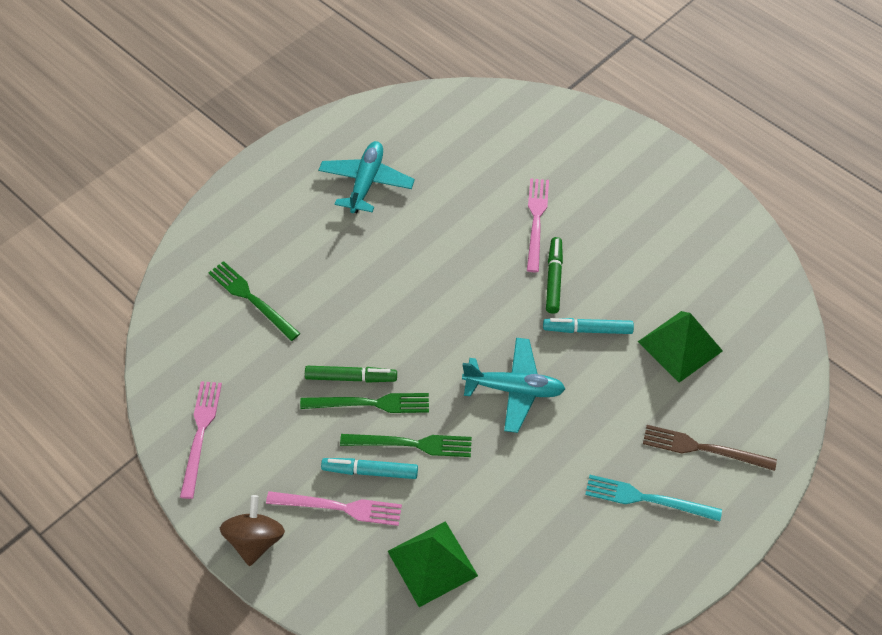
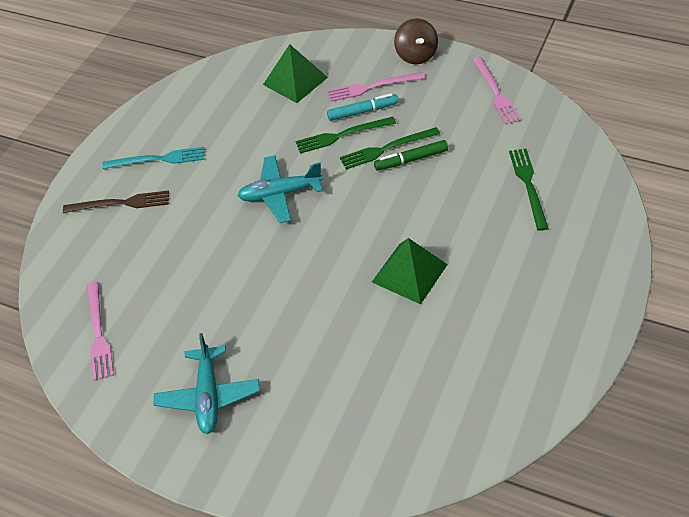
camera: 165 degrees right, 5 degrees down
(251, 299) = (528, 185): green fork -> green fork turned 120 degrees counterclockwise
(366, 183) = (499, 320): turquoise plane -> turquoise plane (208, 396)
(536, 221) = (314, 340): pink fork -> pink fork (98, 333)
(554, 279) = (278, 291): green marker -> none
(587, 330) = (234, 258): turquoise marker -> none
(680, 346) = (151, 272): green pyramid -> green pyramid (409, 273)

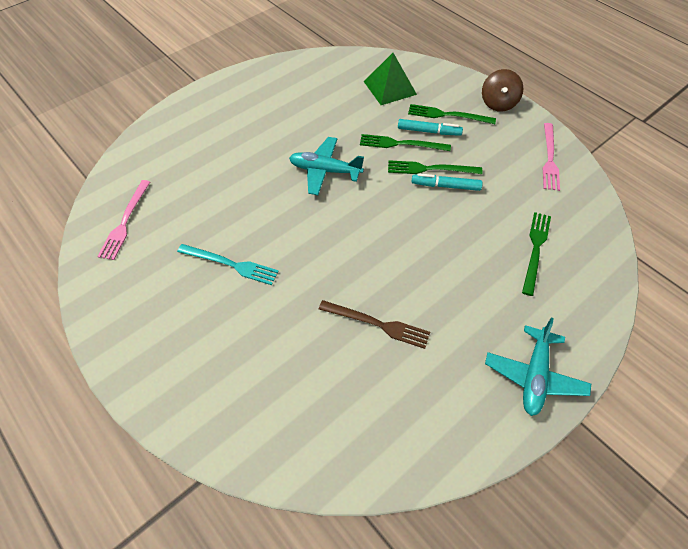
camera: 20 degrees right, 5 degrees up
(121, 203) = (205, 129): brown fork -> brown fork (377, 324)
(158, 159) = (252, 107): turquoise fork -> turquoise fork (231, 264)
(208, 396) = (169, 310): turquoise plane -> turquoise plane (534, 376)
(372, 87) = (447, 115): pink fork -> green fork
(409, 273) = (389, 281): green pyramid -> none
(411, 159) = (445, 186): green marker -> turquoise marker

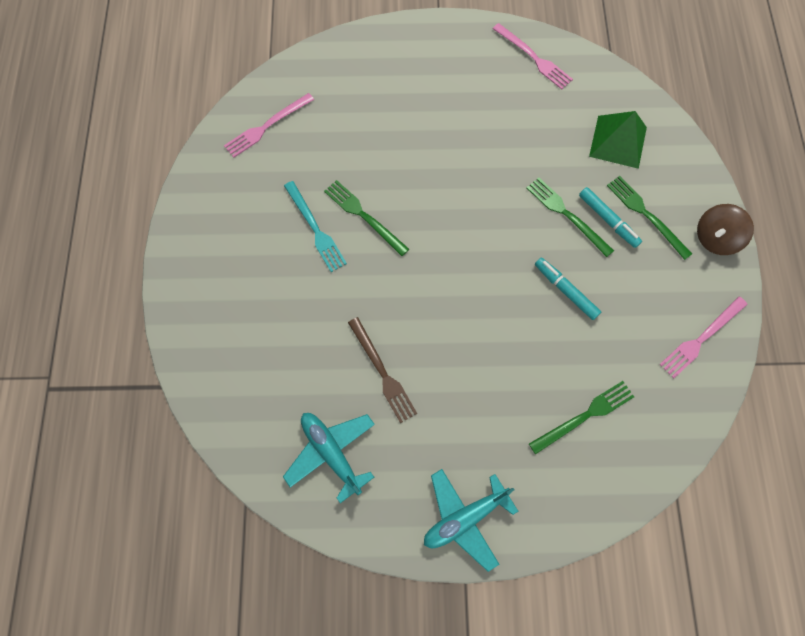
camera: 40 degrees right, 15 degrees up
(290, 73) = (533, 58): none -> pink fork
(325, 171) = (469, 193): turquoise plane -> turquoise plane (331, 453)
(430, 169) = (568, 262): green fork -> green fork (364, 216)

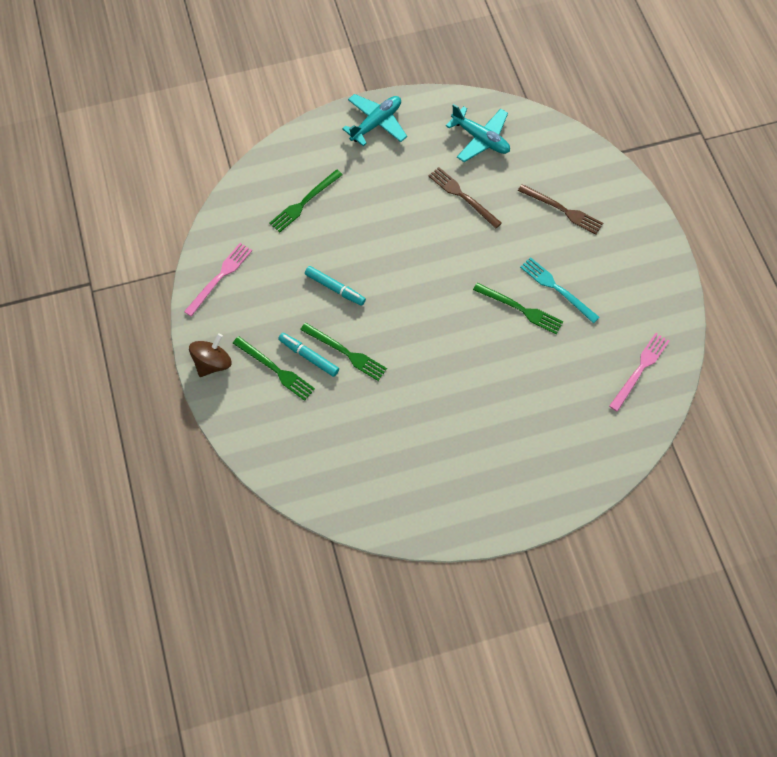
camera: 165 degrees right, 5 degrees down
(268, 322) = (562, 210): none -> brown fork
(533, 58) = (410, 510): pink fork -> none
(618, 141) = (310, 436): green pyramid -> none

